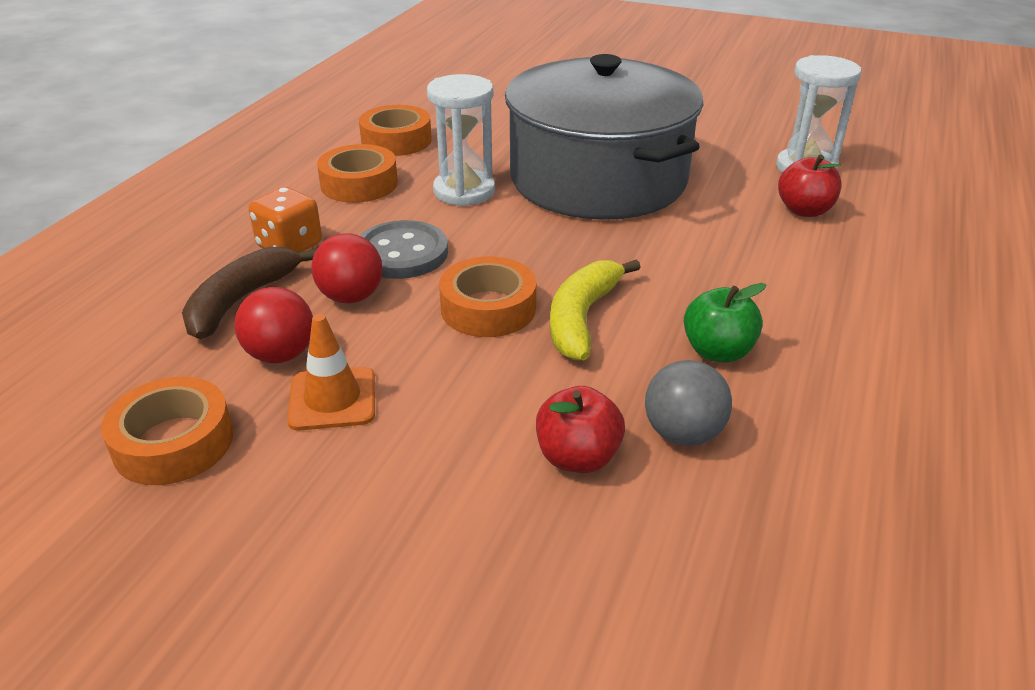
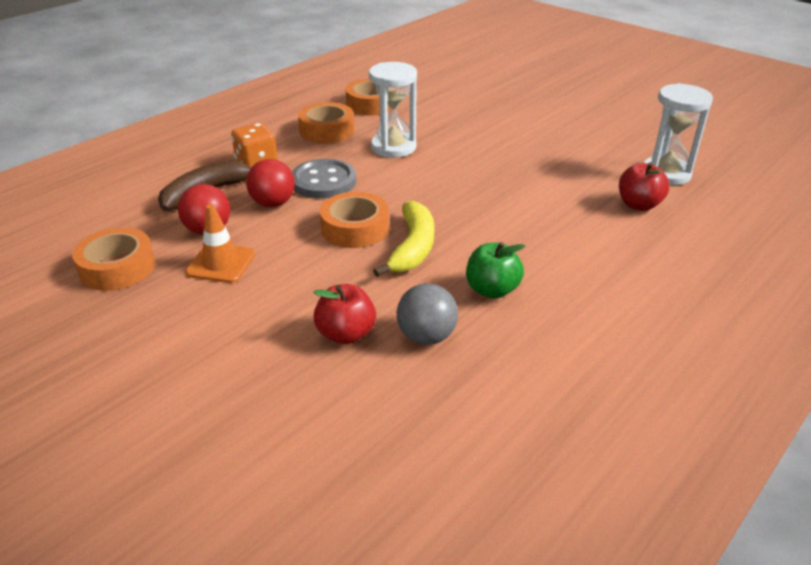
camera: 20 degrees right, 0 degrees up
(582, 318) = (413, 247): yellow banana -> yellow banana turned 150 degrees clockwise
(598, 179) = (495, 154): grey pot -> none

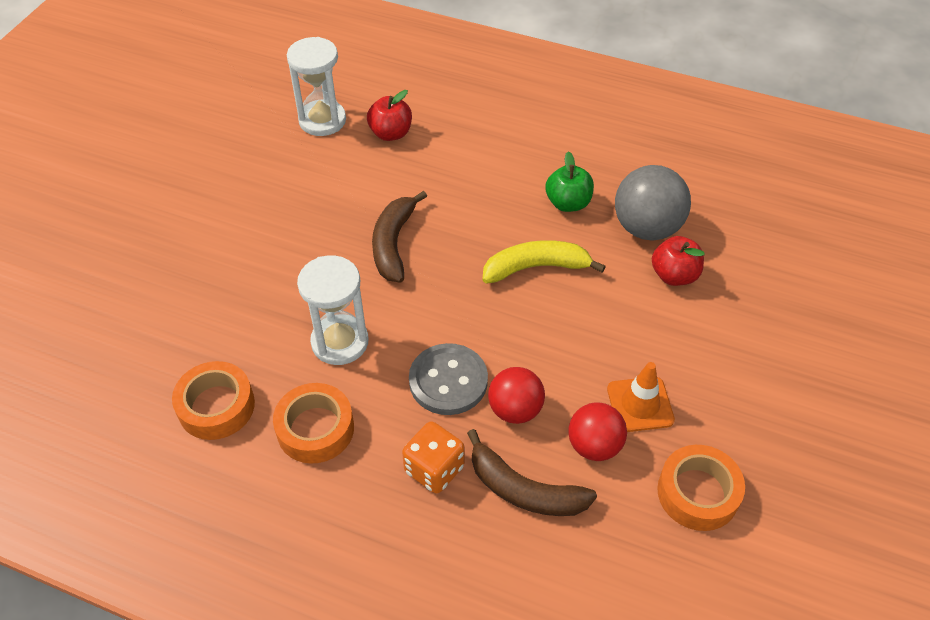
camera: 110 degrees left, 15 degrees up
(355, 228) = (526, 320): orange tape -> none
(426, 336) = (646, 228): grey ball -> grey ball, size x1.52
(483, 182) = (393, 244): none -> brown banana

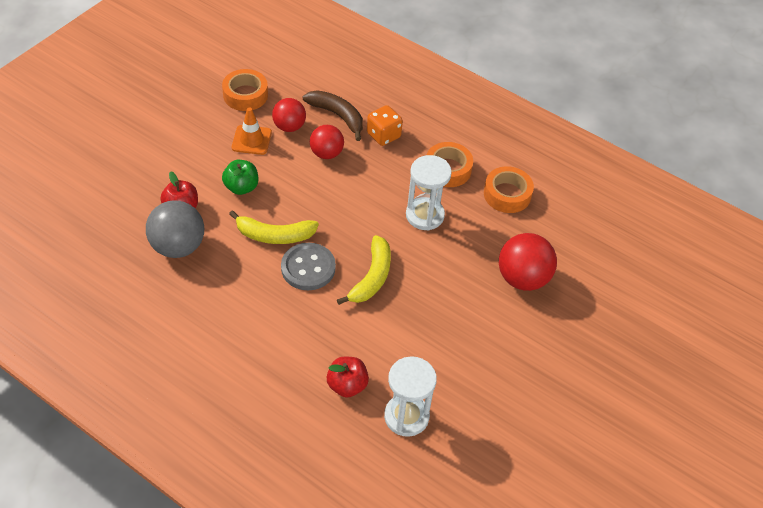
camera: 170 degrees left, 0 degrees up
(194, 284) = (522, 278): none -> red ball
(393, 244) = (372, 277): brown banana -> yellow banana
(448, 381) = (361, 177): grey button -> grey button (308, 268)
(568, 203) = (226, 280): green apple -> green apple (241, 187)

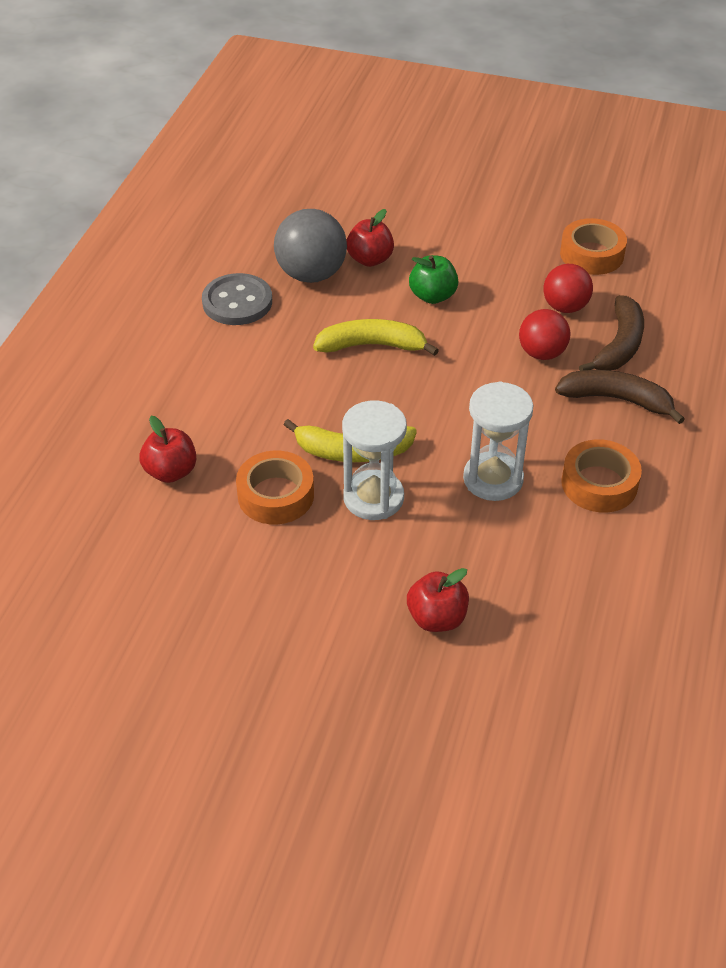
camera: 75 degrees right, 5 degrees down
(251, 140) = (517, 282): orange traffic cone -> none
(274, 235) = (372, 345): yellow banana -> yellow banana turned 105 degrees clockwise
(308, 268) = (336, 388): grey button -> grey button (237, 302)
(383, 135) = (617, 399): orange dice -> brown banana
(406, 416) = (144, 540): white hourglass -> white hourglass (373, 498)
(507, 194) = (595, 564): orange tape -> orange tape (276, 495)
(522, 278) = (437, 618): red ball -> red apple

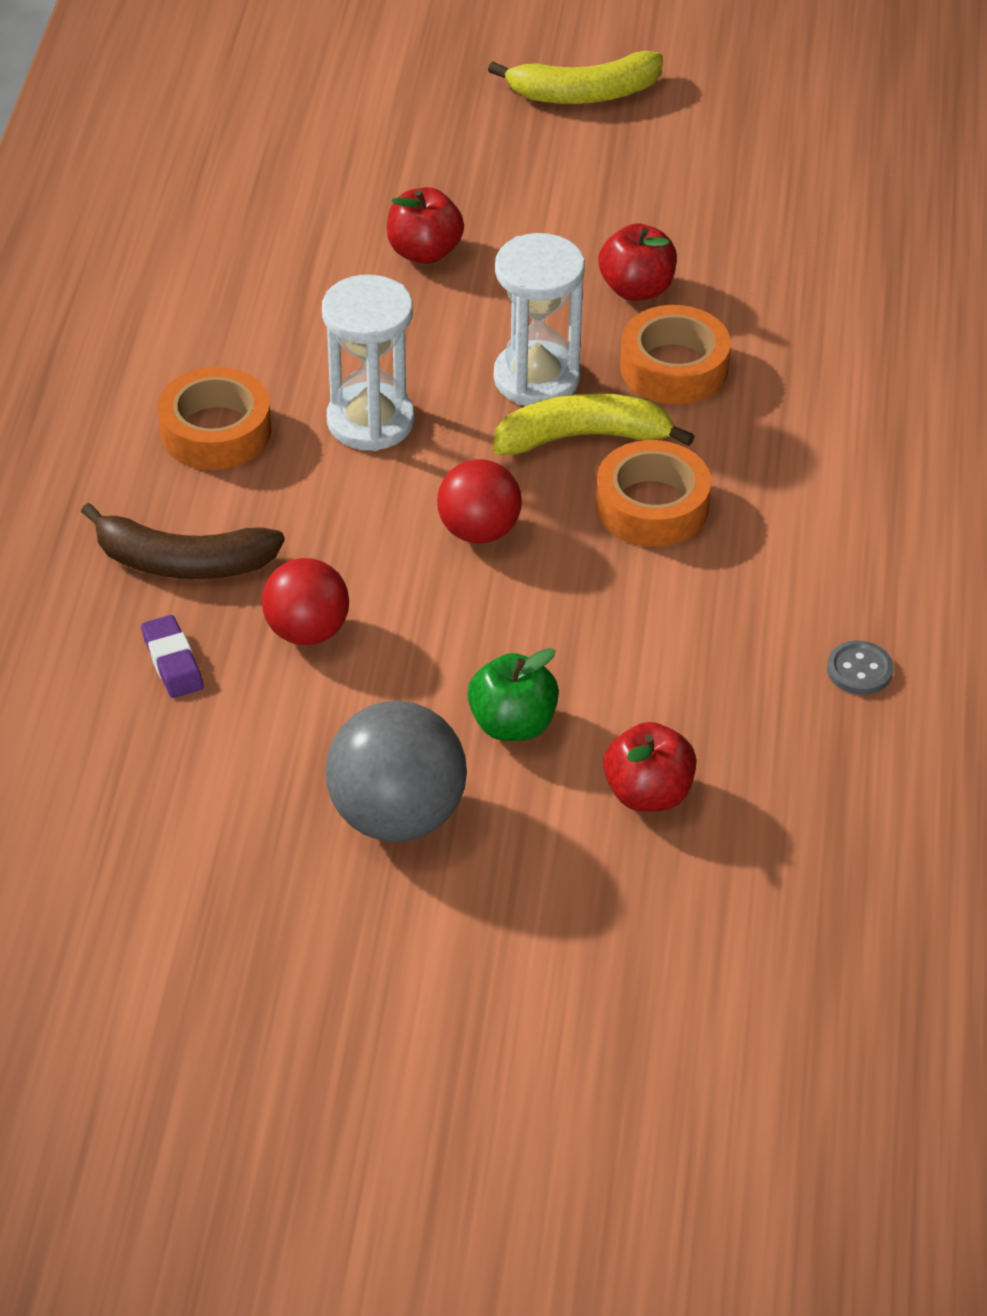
camera: 170 degrees right, 0 degrees up
(171, 472) = (834, 382): red apple -> red apple (636, 289)
(237, 302) = (859, 670): grey button -> grey button, size x0.52
(311, 274) = (748, 745): grey ball -> grey ball (397, 816)
(372, 345) = (598, 612): yellow banana -> yellow banana (584, 94)
(565, 307) = (268, 729): red ball -> red ball (479, 531)
(591, 254) = (216, 859): orange tape -> orange tape (652, 506)
(619, 345) = (172, 662): brown banana -> purple eraser

